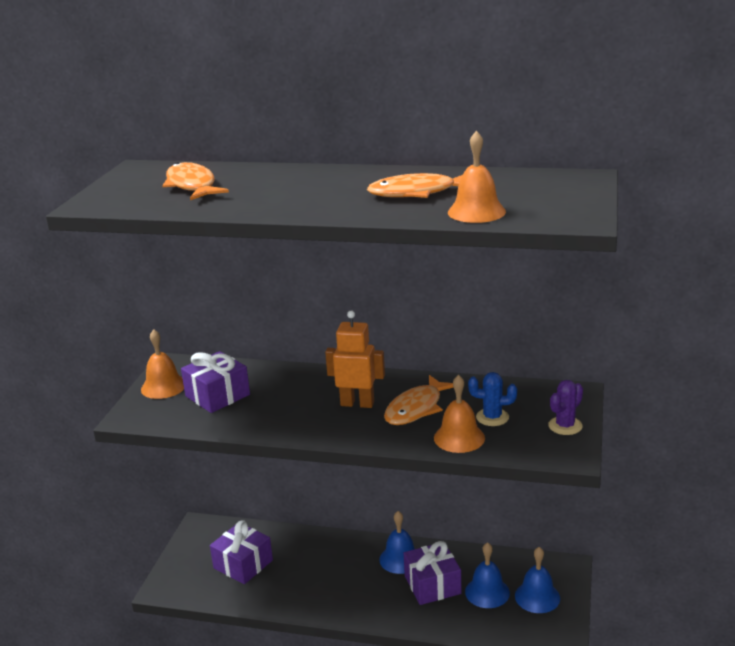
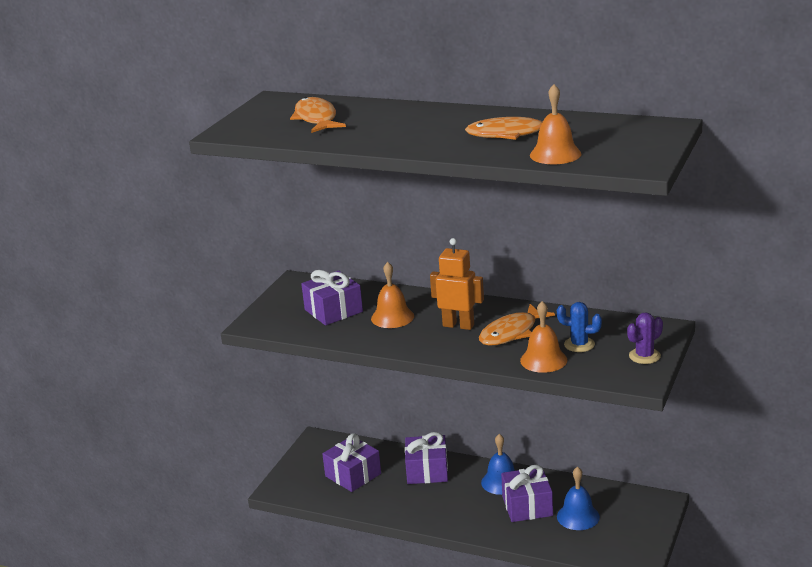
camera: 10 degrees right, 0 degrees up
(163, 386) = (286, 300): orange bell -> orange bell (392, 317)
(321, 553) = (427, 471): none -> purple gift
(537, 597) = (625, 524): blue bell -> none

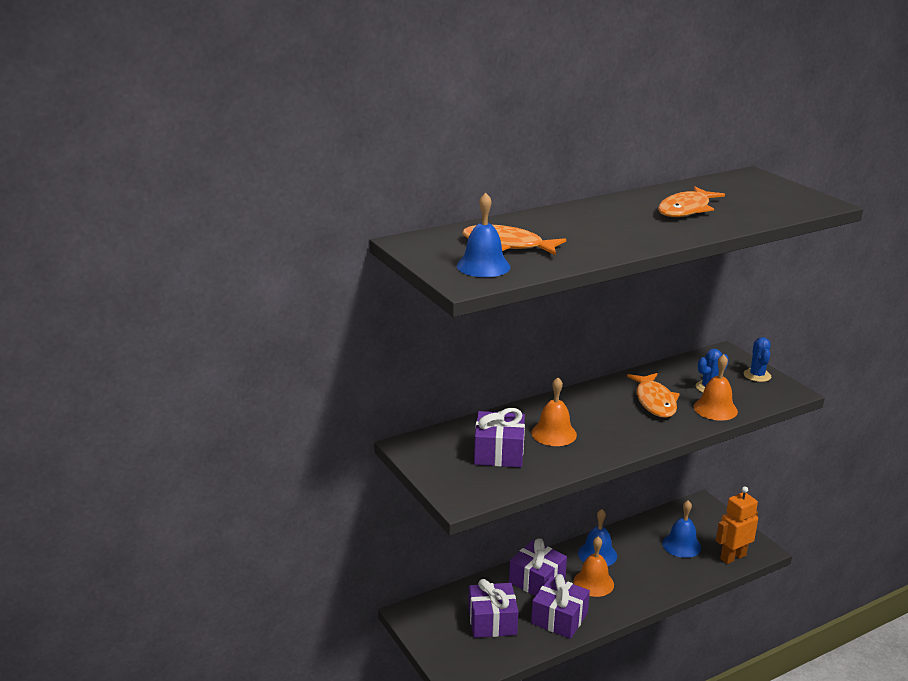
camera: 55 degrees left, 0 degrees up
(263, 126) = (483, 266): none -> blue bell
(458, 325) = (611, 415): orange robot -> orange robot (732, 557)
(527, 506) = (643, 559): purple gift -> purple gift (559, 618)
(555, 154) = (757, 213): orange bell -> orange bell (593, 583)
(644, 356) = (757, 375): purple cactus -> blue cactus

